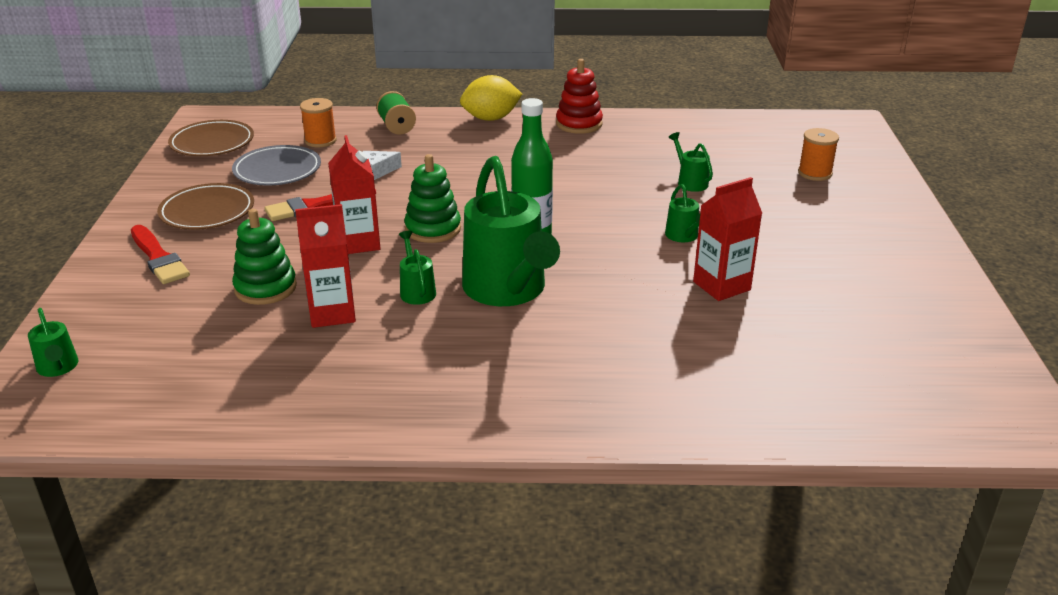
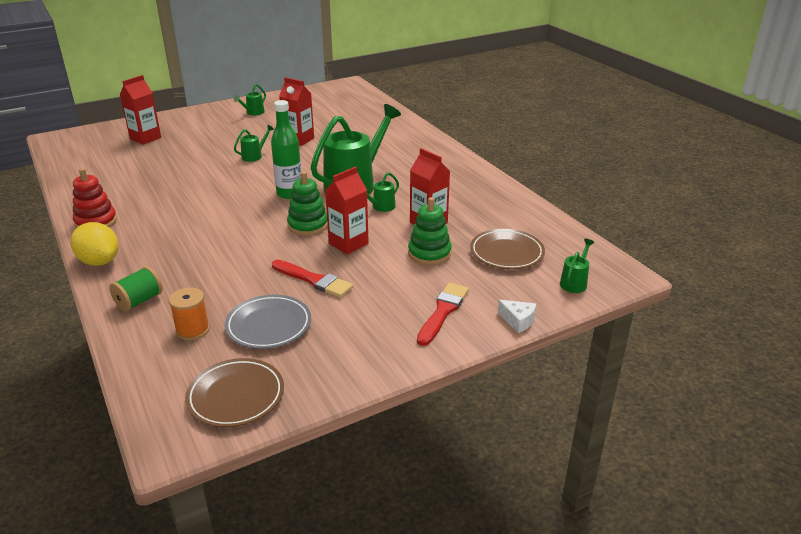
camera: 120 degrees left, 0 degrees up
(207, 212) = (364, 325): brown plate -> brown plate (506, 253)
(378, 171) = (236, 277): white cheese -> white cheese (518, 321)
(690, 182) = (180, 167): green watering can -> green watering can (253, 113)
(815, 173) = (145, 138): orange spool -> red carton

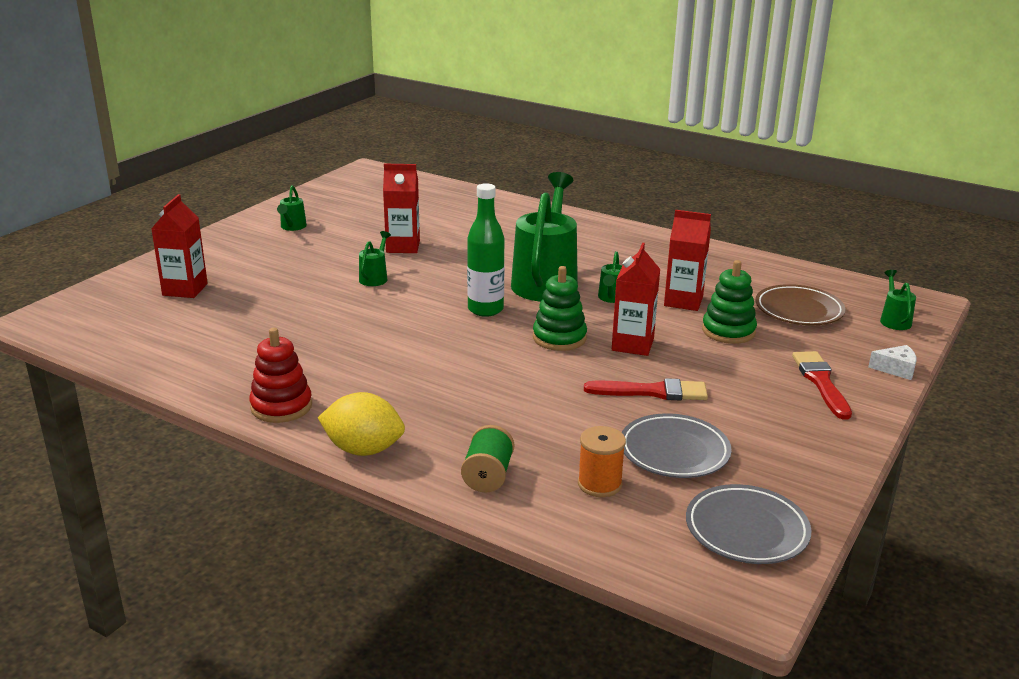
camera: 30 degrees left, 5 degrees down
(236, 396) = (746, 530): brown plate -> grey plate

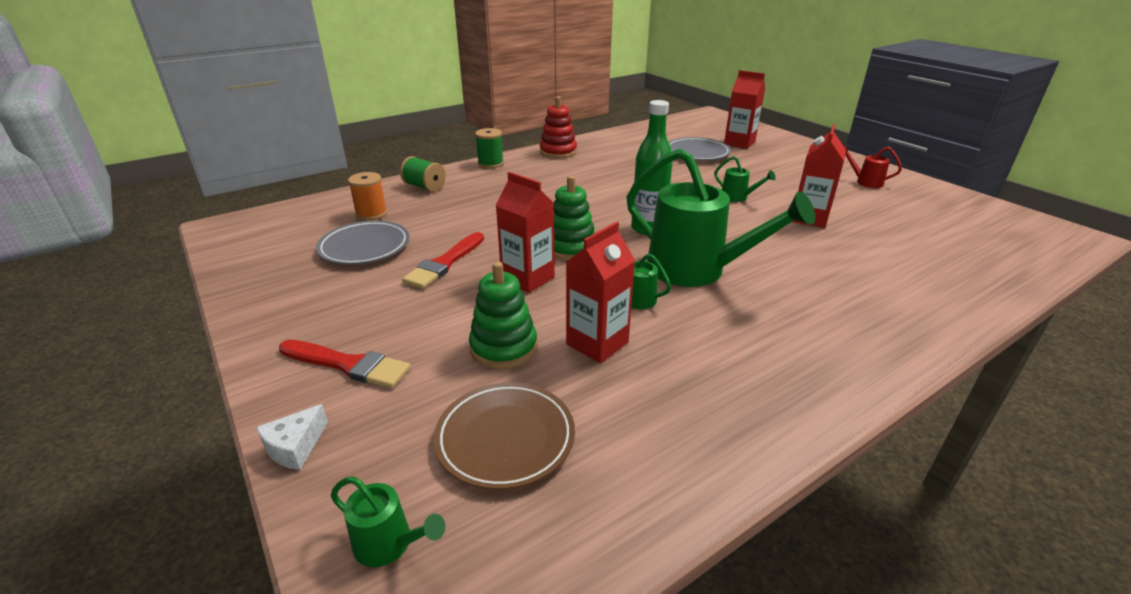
camera: 115 degrees right, 5 degrees up
(292, 227) = (865, 182): green watering can -> red watering can
(363, 449) = (490, 163): yellow lemon -> green spool
(746, 530) = (262, 244): grey plate -> grey plate (697, 153)

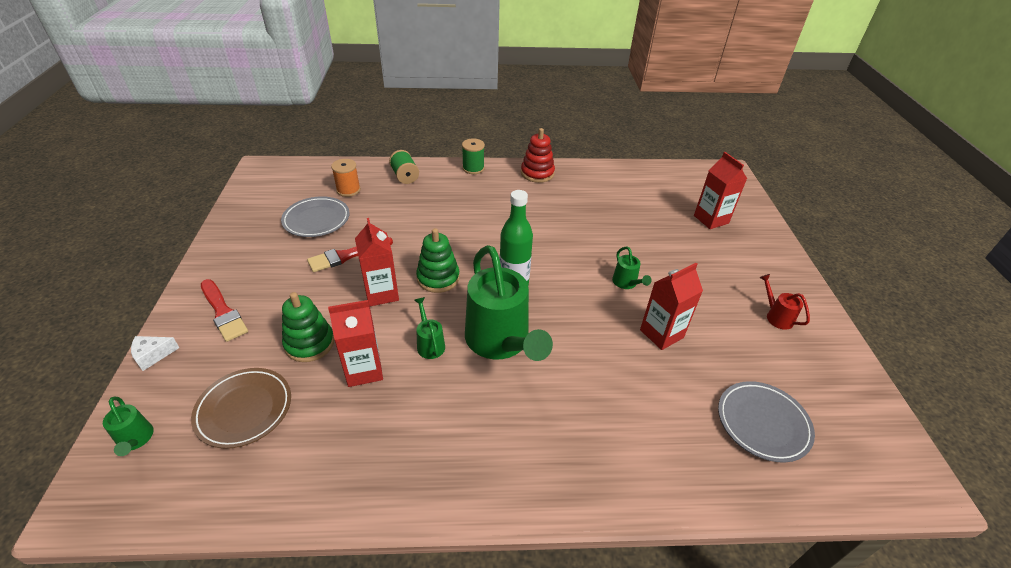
camera: 30 degrees right, 10 degrees up
(697, 153) = (654, 217): grey plate -> grey plate (762, 423)

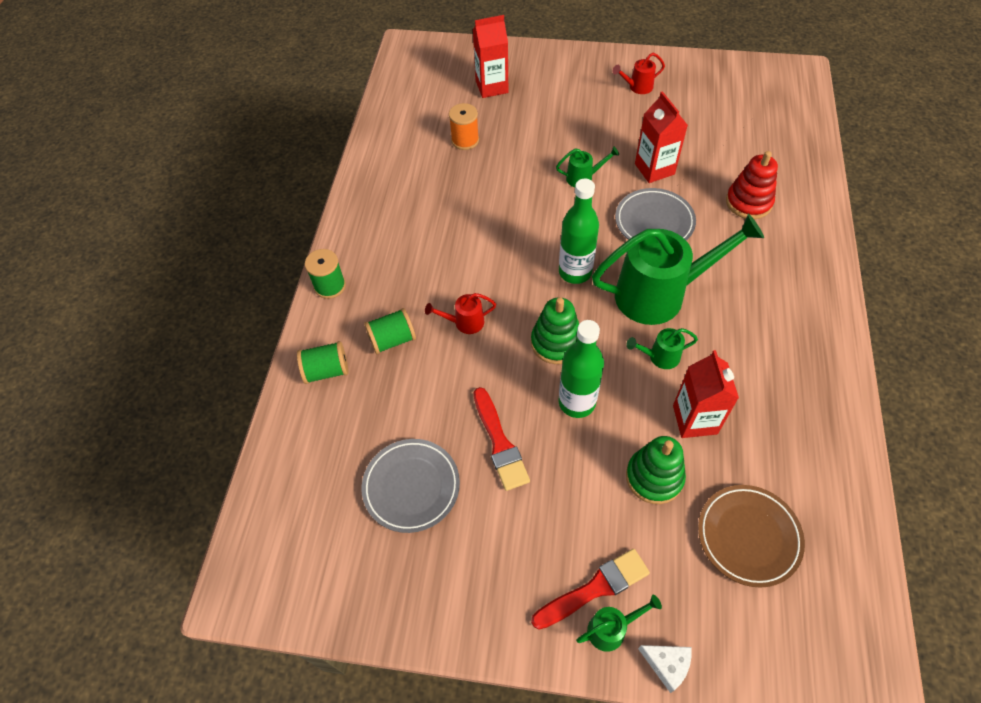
camera: 75 degrees left, 15 degrees up
(136, 440) = (792, 649): green watering can -> green watering can (612, 629)
(153, 355) = (667, 665): white cheese -> white cheese turned 45 degrees counterclockwise
(348, 190) = (344, 446): orange spool -> orange spool (465, 140)
(381, 293) = (577, 402): red carton -> green bottle
(432, 199) = (392, 340): none -> green spool
(451, 229) = (464, 322): none -> red watering can
(537, 173) = (362, 217): red stacking toy -> red stacking toy (748, 202)
(762, 423) = (752, 134): grey plate -> grey plate (654, 222)

